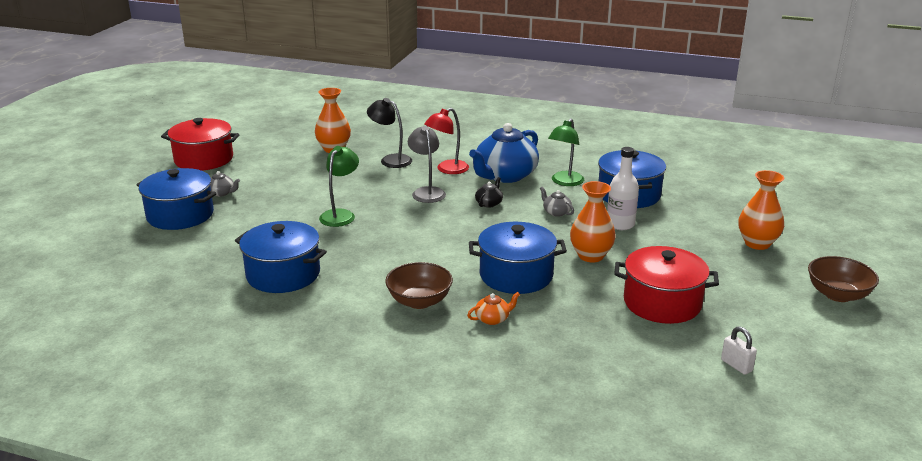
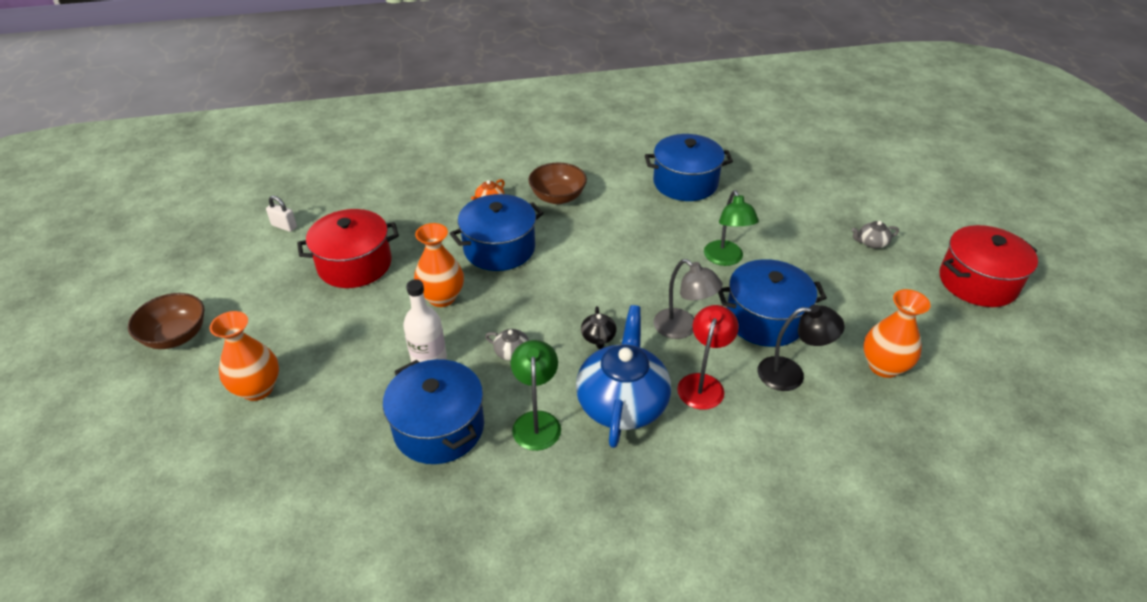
camera: 150 degrees right, 15 degrees up
(180, 215) = (856, 205): blue pot -> blue pot (765, 319)

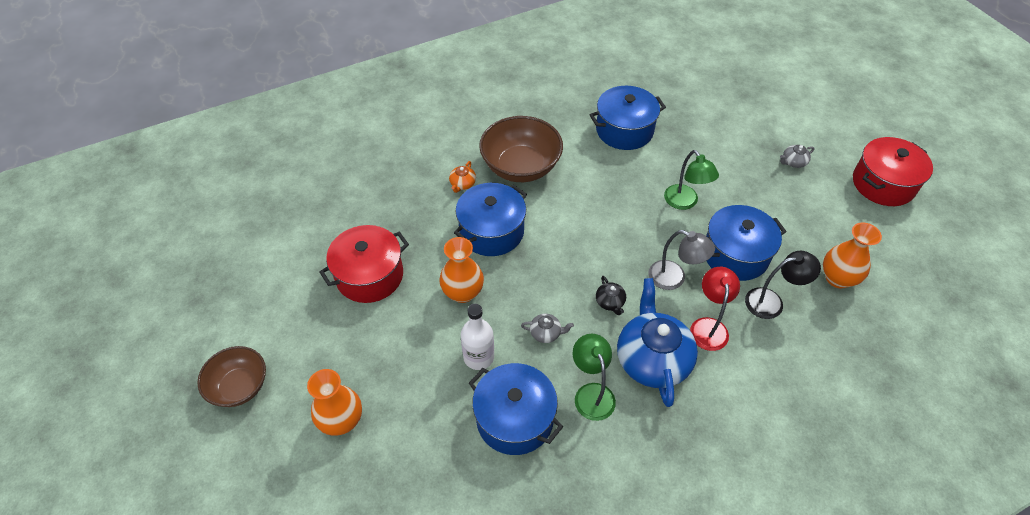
camera: 15 degrees left, 10 degrees up
(284, 226) = (284, 248): white padlock -> none
(557, 197) = (521, 167): brown bowl -> brown bowl, size x1.56

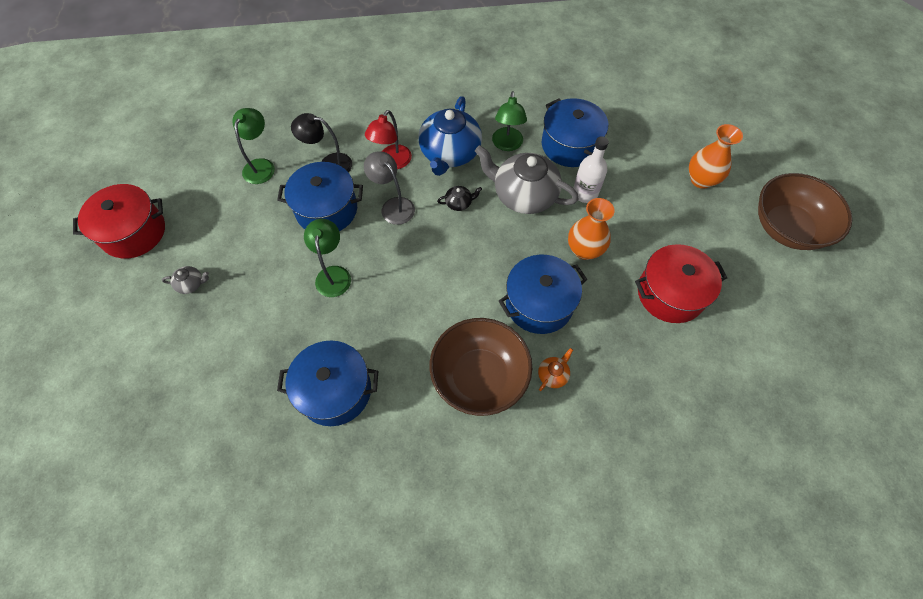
camera: 160 degrees left, 10 degrees up
(239, 386) = (787, 228): brown bowl -> brown bowl, size x1.56
(546, 333) = (523, 195): grey teapot -> grey teapot, size x2.41
(610, 302) = (459, 203): black teapot -> black teapot turned 75 degrees clockwise
(837, 278) = (261, 165): orange vase -> green lamp

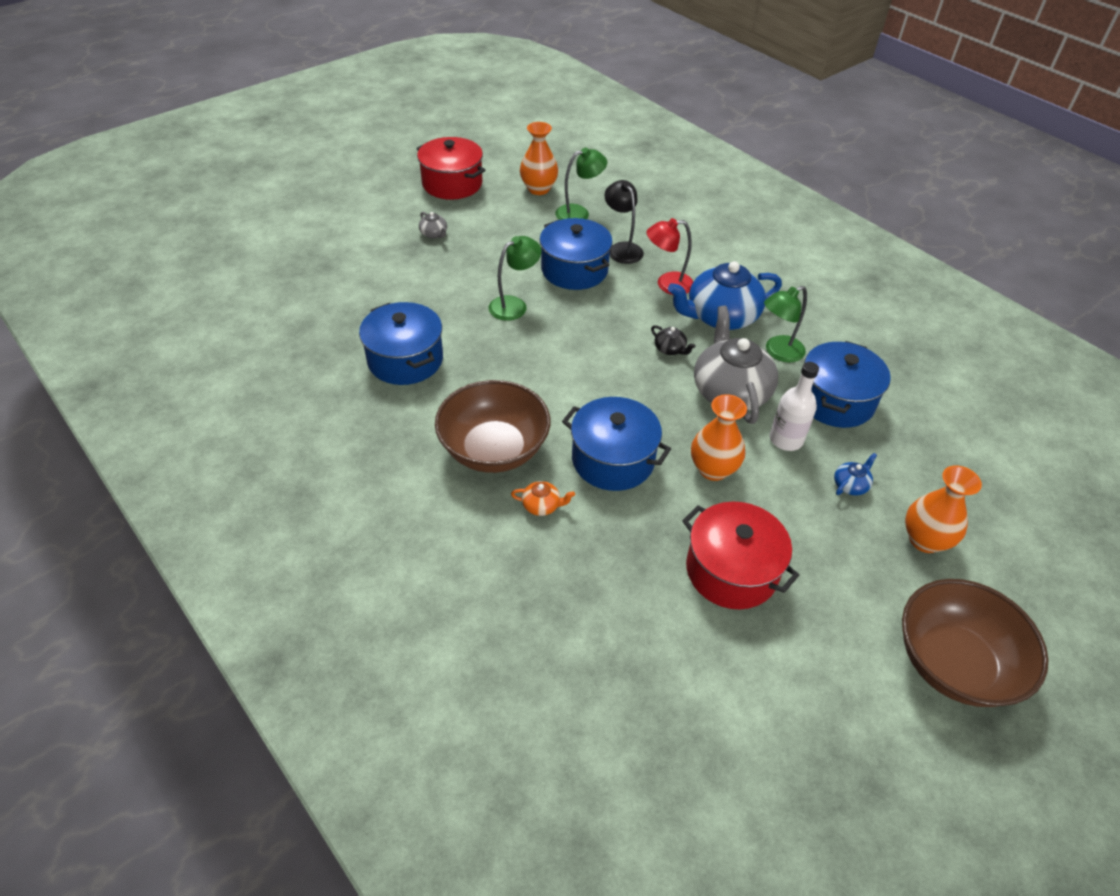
camera: 55 degrees right, 15 degrees down
(204, 174) = (538, 189): none -> orange vase
(393, 206) = (620, 308): grey lamp -> none
(641, 186) = (850, 485): none -> blue teapot

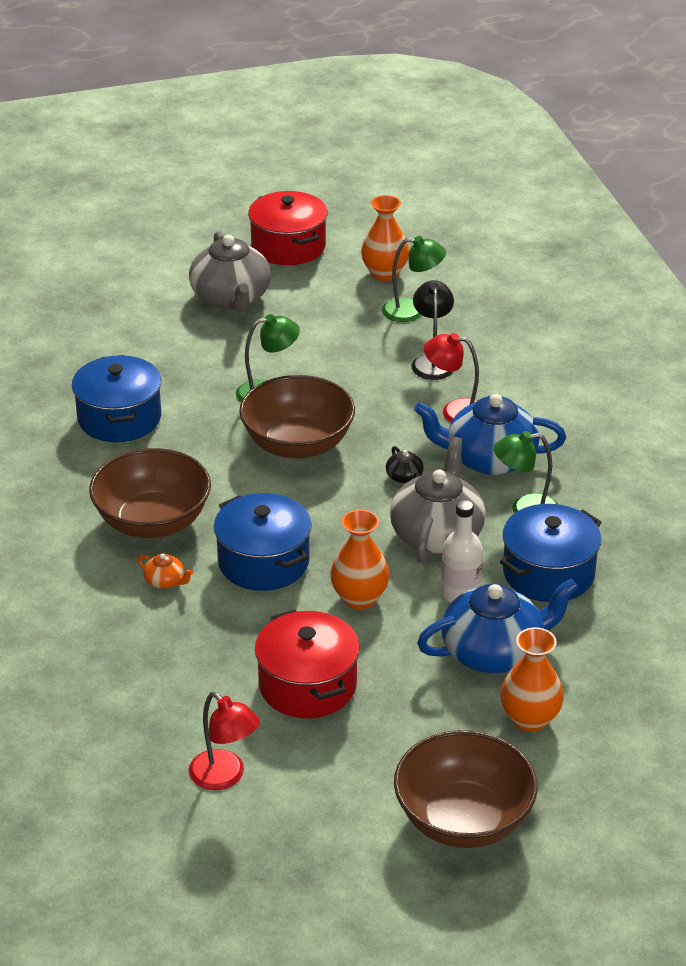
camera: 25 degrees right, 10 degrees down
(434, 234) = (231, 298): grey teapot -> grey teapot, size x2.41
(568, 343) = (297, 444): none -> brown bowl
(574, 270) = (360, 372): blue pot -> none
(729, 699) = (225, 777): none -> red lamp
(850, 485) = (494, 652): blue teapot -> blue teapot, size x2.41

